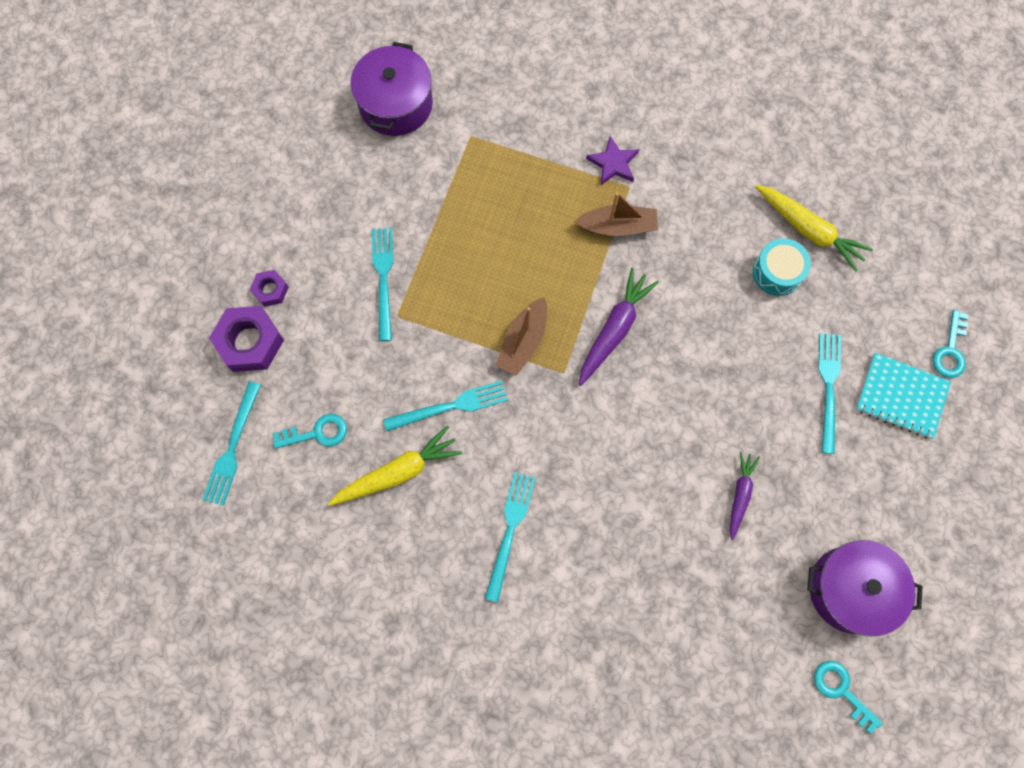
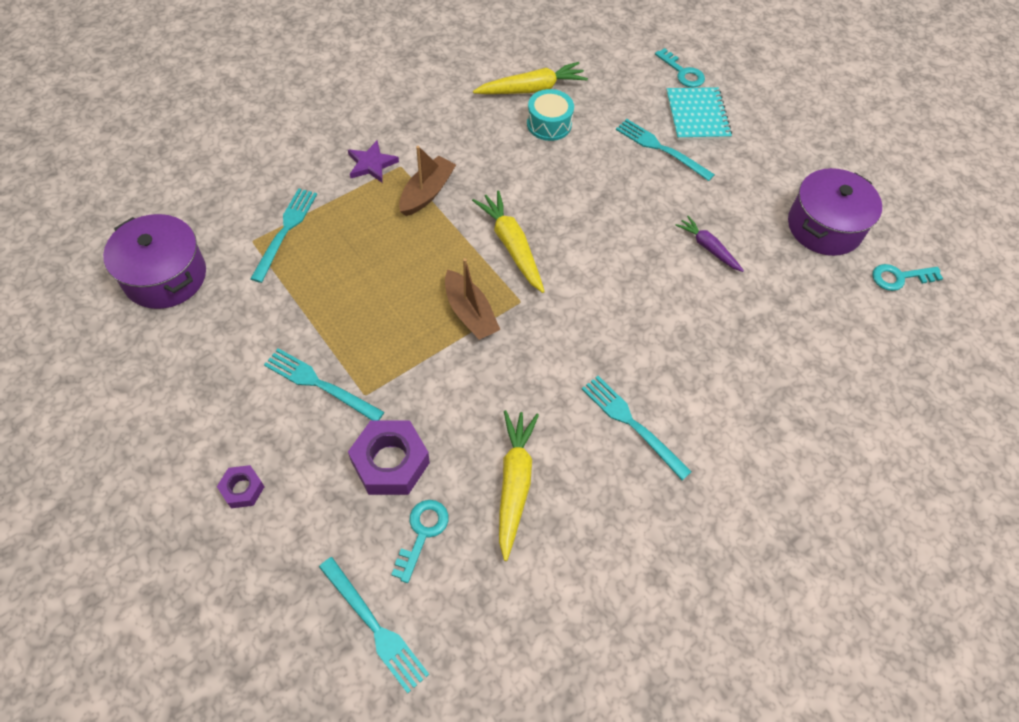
camera: 60 degrees left, 15 degrees down
(250, 342) = (278, 541): purple nut -> purple nut (390, 462)
(450, 406) = (485, 402): turquoise fork -> turquoise fork (285, 231)
(614, 330) = (512, 246): purple carrot -> yellow carrot
(901, 396) = (697, 115): turquoise notebook -> turquoise notebook turned 60 degrees counterclockwise

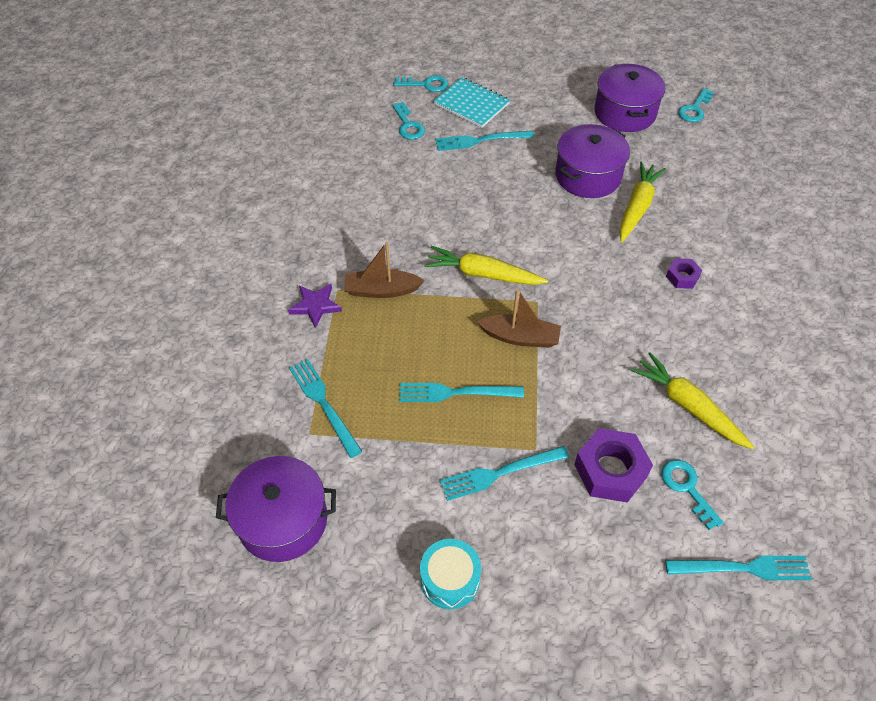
camera: 45 degrees left, 5 degrees down
(242, 489) = (554, 587): purple nut -> purple nut (682, 277)
(427, 193) = (381, 290): brown boat -> brown boat turned 75 degrees counterclockwise
(531, 89) = (348, 168): yellow carrot -> yellow carrot (637, 207)
(549, 124) = (393, 180): turquoise drum -> turquoise drum (450, 579)
(621, 92) = (408, 125): none -> turquoise key
(632, 424) = (693, 310): turquoise fork -> turquoise fork (455, 392)
(708, 248) = (588, 176): purple carrot -> purple pot

